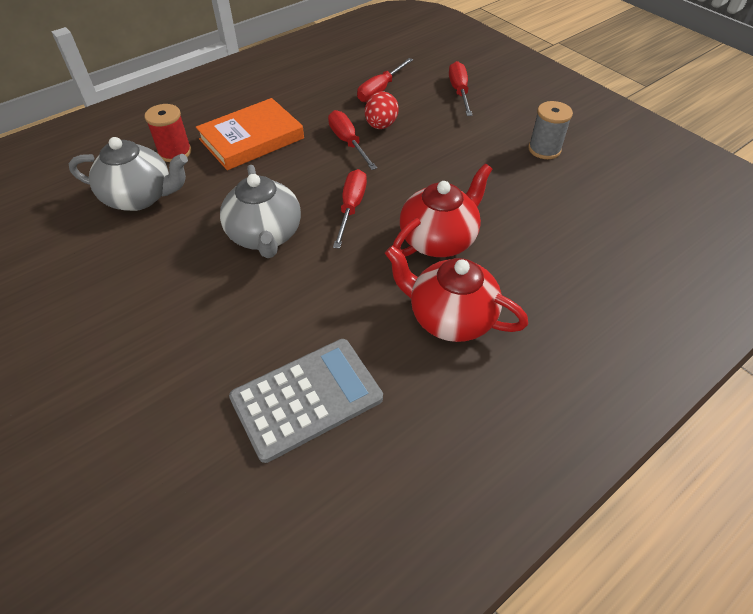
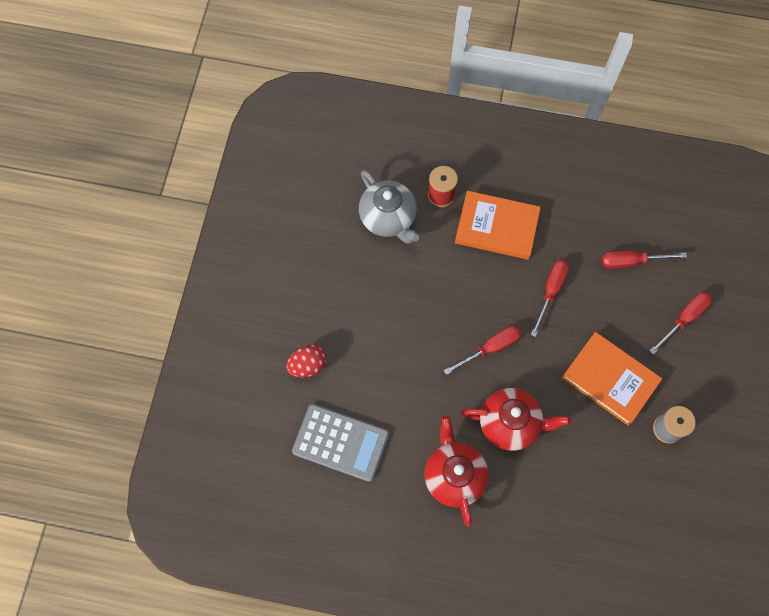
camera: 50 degrees right, 20 degrees up
(265, 235) = (423, 319): grey teapot -> none
(381, 125) = (589, 297): red egg -> red egg (308, 365)
(466, 155) = (610, 379): none -> orange book

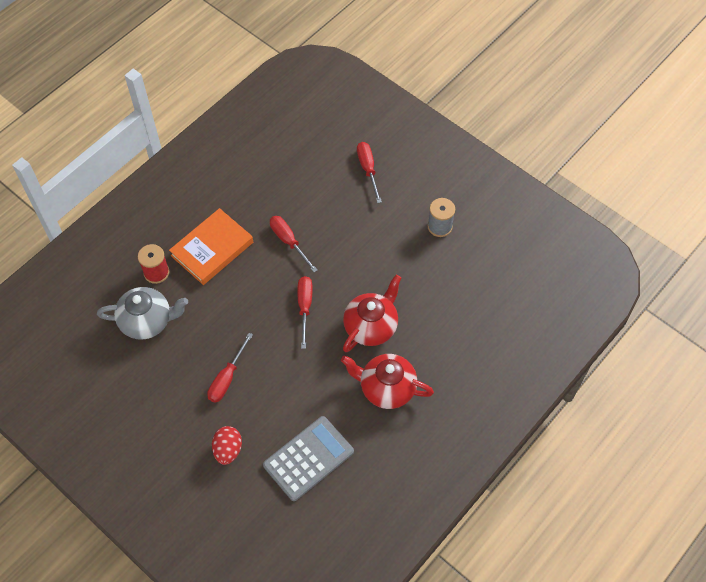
camera: 60 degrees left, 10 degrees down
(610, 379) = (381, 242): orange book -> none
(631, 261) = (302, 177): red screwdriver -> red screwdriver (227, 378)

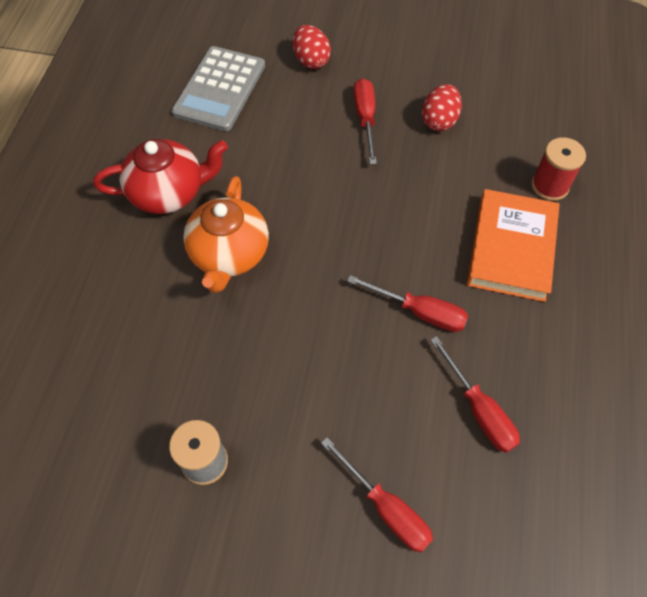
camera: 150 degrees right, 0 degrees up
(147, 321) = (506, 131): grey teapot -> none
(181, 351) = (439, 121): none -> red egg
(305, 307) = (333, 236): red screwdriver -> red screwdriver (479, 410)
(371, 326) = (229, 254): red teapot -> orange teapot

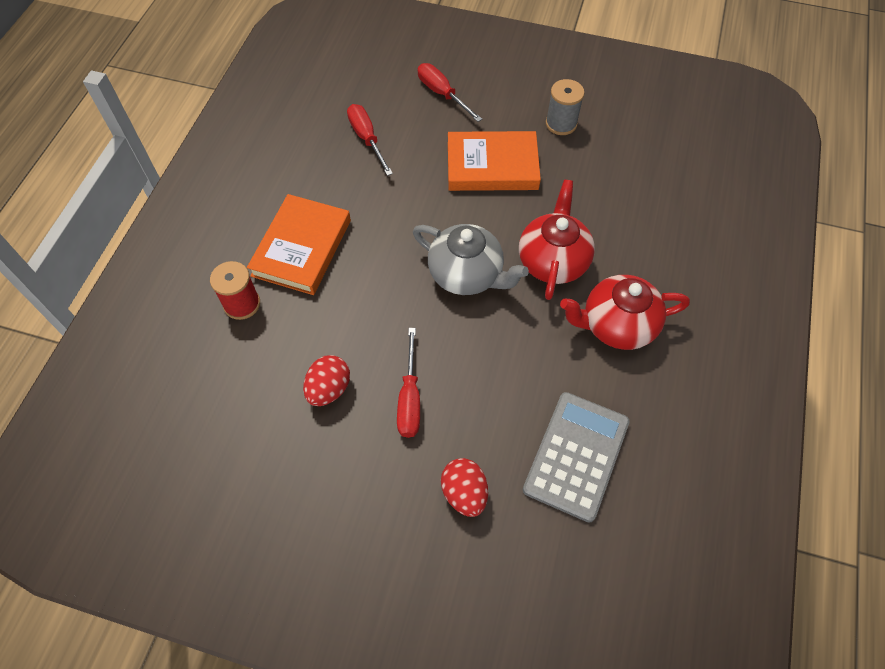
camera: 175 degrees left, 0 degrees up
(229, 254) = (553, 261): orange teapot -> red teapot
(302, 378) = (492, 166): none -> orange book
(324, 232) = (466, 274): none -> grey teapot
(419, 312) = (394, 203): red screwdriver -> none

